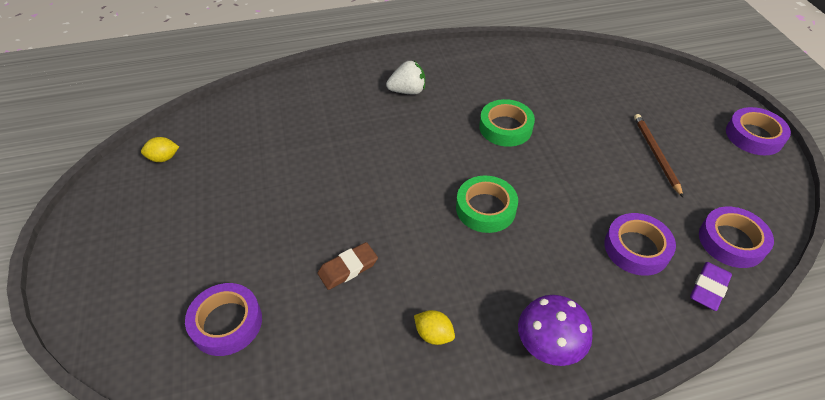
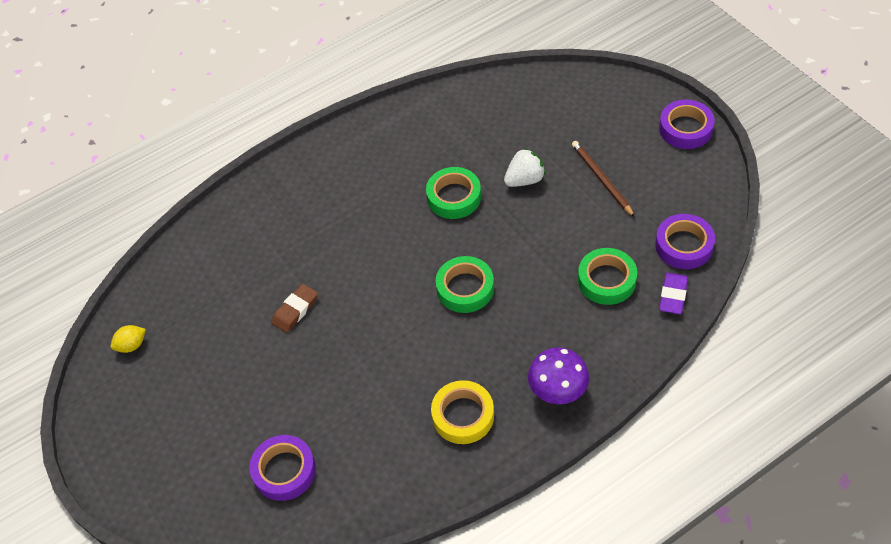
camera: 15 degrees left, 5 degrees up
(348, 268) = (366, 387): brown eraser -> brown eraser (295, 310)
(407, 91) = (341, 187): white strawberry -> white strawberry (524, 180)
(434, 334) = (463, 415): yellow lemon -> yellow tape
(636, 248) = (606, 280): purple tape -> green tape

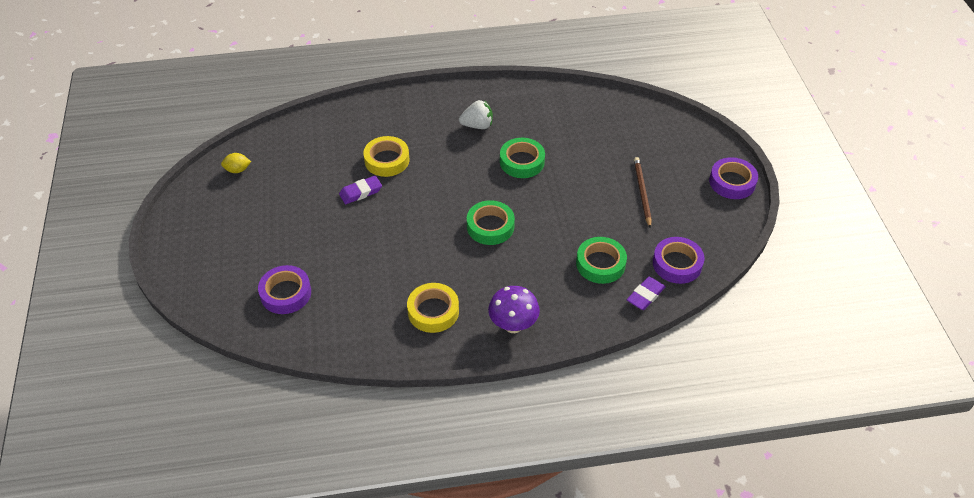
camera: 20 degrees right, 5 degrees down
(295, 310) = (360, 192): brown eraser -> purple eraser
(302, 258) = (387, 160): none -> yellow tape
(524, 180) = (582, 170): white strawberry -> white strawberry (477, 125)

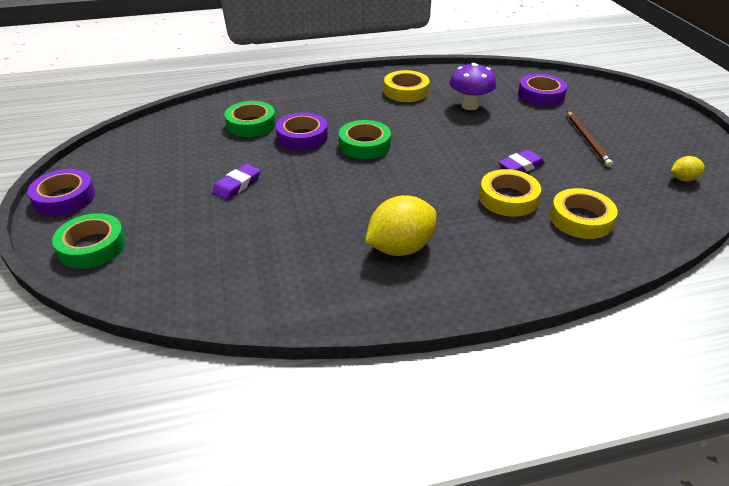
camera: 175 degrees right, 10 degrees down
(343, 139) = (581, 219): none -> yellow tape
(477, 125) = (400, 248): white strawberry -> yellow lemon
(513, 325) = (335, 87): purple mushroom -> purple mushroom (470, 106)
(522, 162) = (332, 206): green tape -> green tape (92, 247)
(642, 192) = (185, 182): brown pencil -> brown pencil (587, 140)
(645, 295) = (214, 107): purple eraser -> purple eraser (237, 185)
(677, 264) = (173, 127): purple tape -> purple tape (302, 137)

